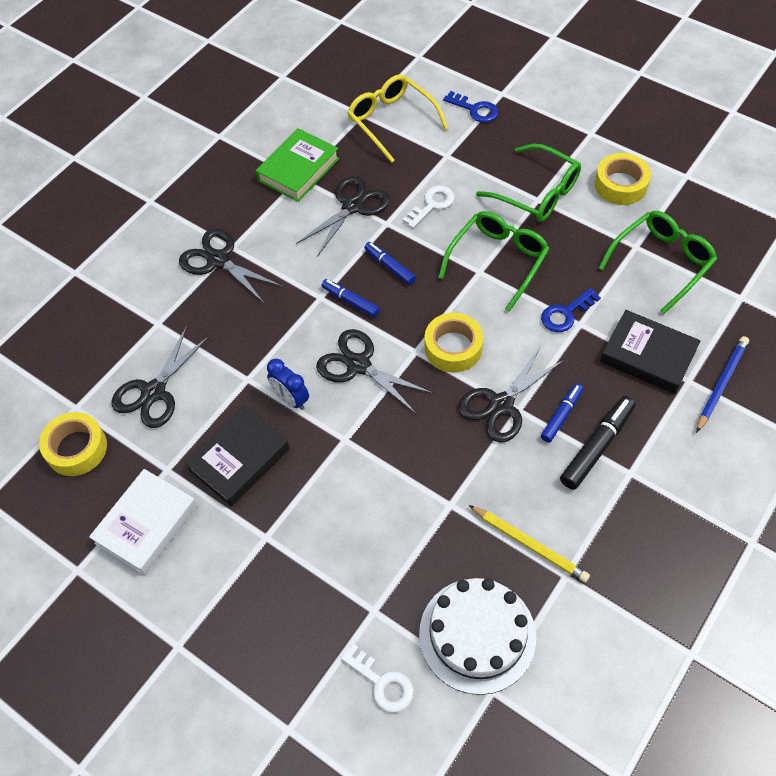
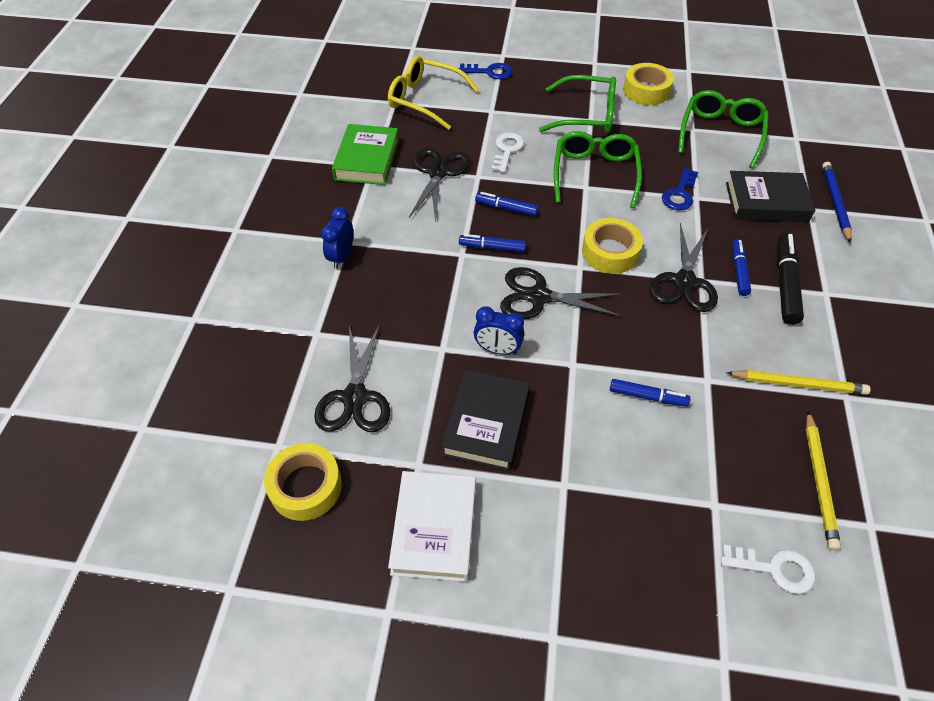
camera: 30 degrees left, 5 degrees down
(218, 260) = (341, 257): black scissors -> blue clock
(386, 495) = (647, 396): none -> blue marker
(477, 635) = (819, 482): white cake -> yellow pencil

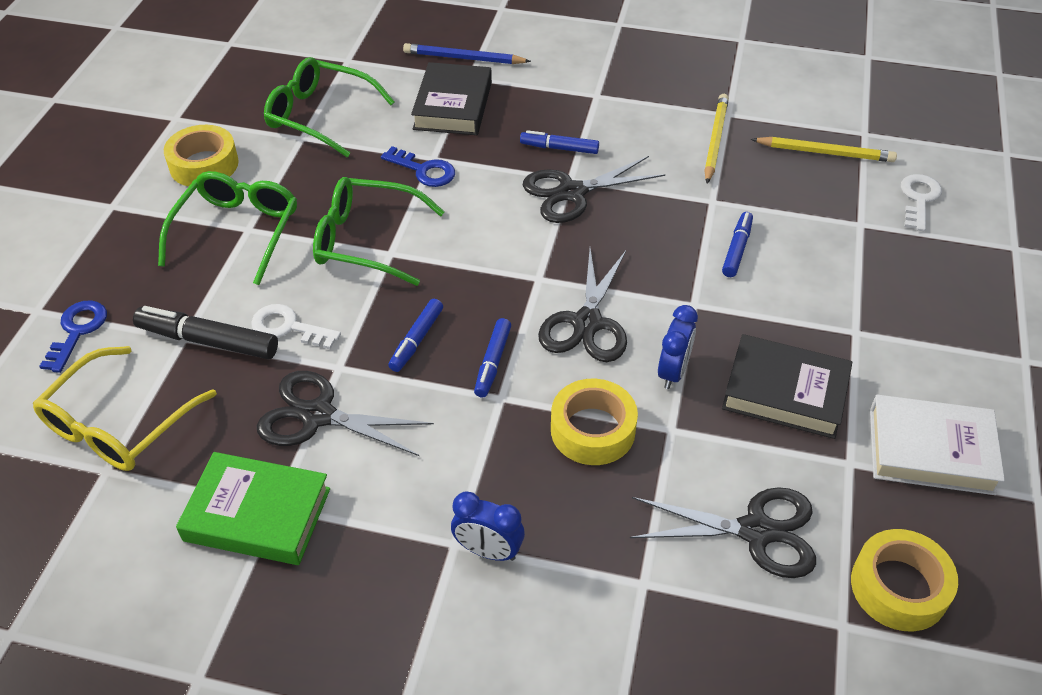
camera: 85 degrees left, 5 degrees down
(610, 252) = (517, 247): yellow tape -> yellow tape (592, 430)
(684, 281) = (572, 192): black scissors -> black scissors turned 135 degrees clockwise
(785, 283) = (581, 119): black marker -> black marker (208, 341)

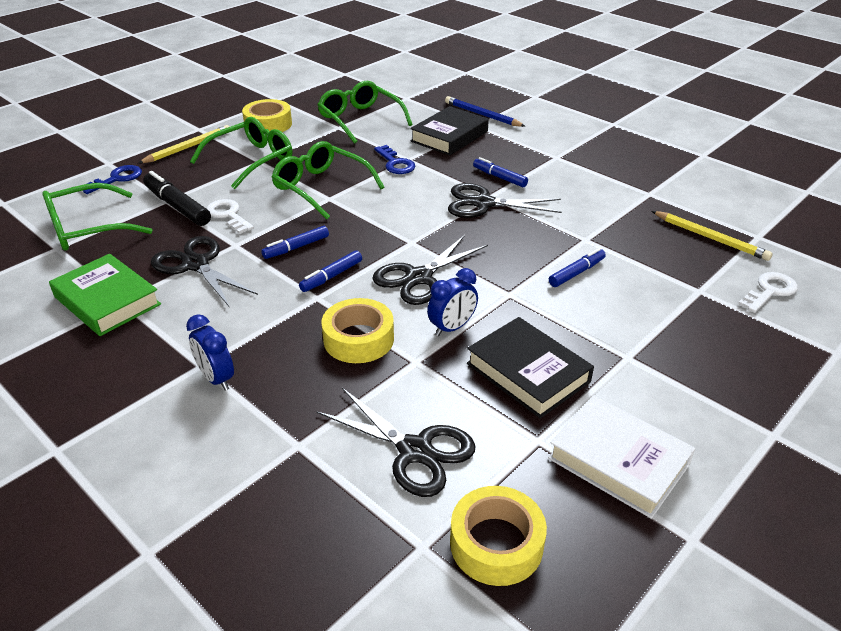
camera: 30 degrees right, 10 degrees down
(119, 423) = (88, 228): yellow glasses -> green glasses
(715, 140) = (623, 205): yellow pencil -> yellow pencil (188, 147)

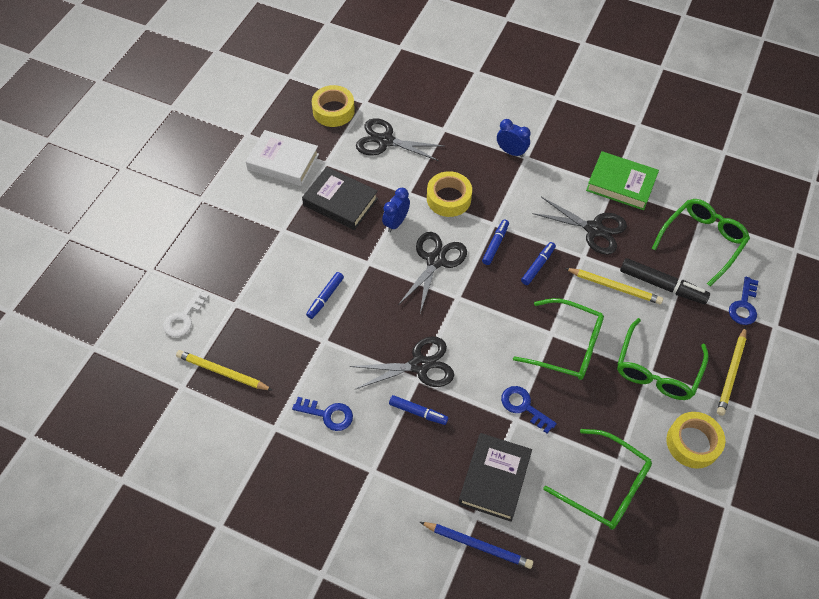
camera: 160 degrees right, 20 degrees up
(228, 215) = (614, 287): white key -> yellow pencil
(592, 191) = (328, 414): none -> blue key

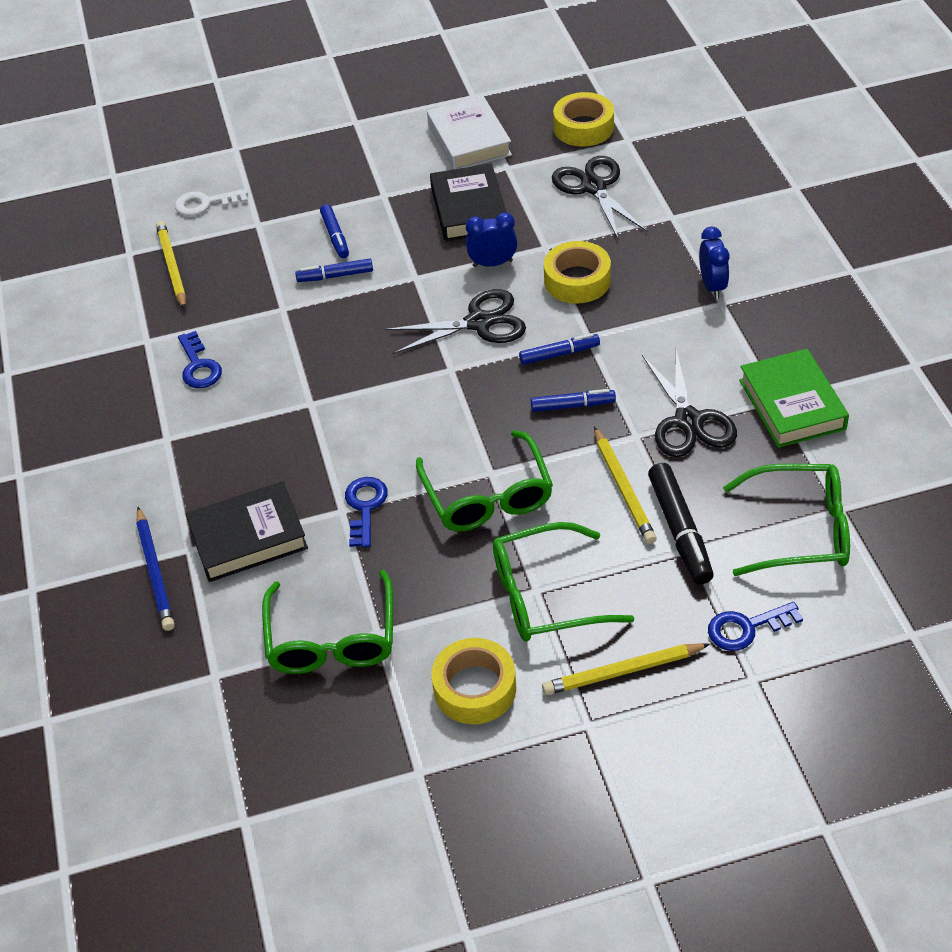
camera: 55 degrees right, 10 degrees down
(418, 412) = (269, 429): blue marker -> blue marker (335, 236)
(419, 365) = (328, 394): black scissors -> none

